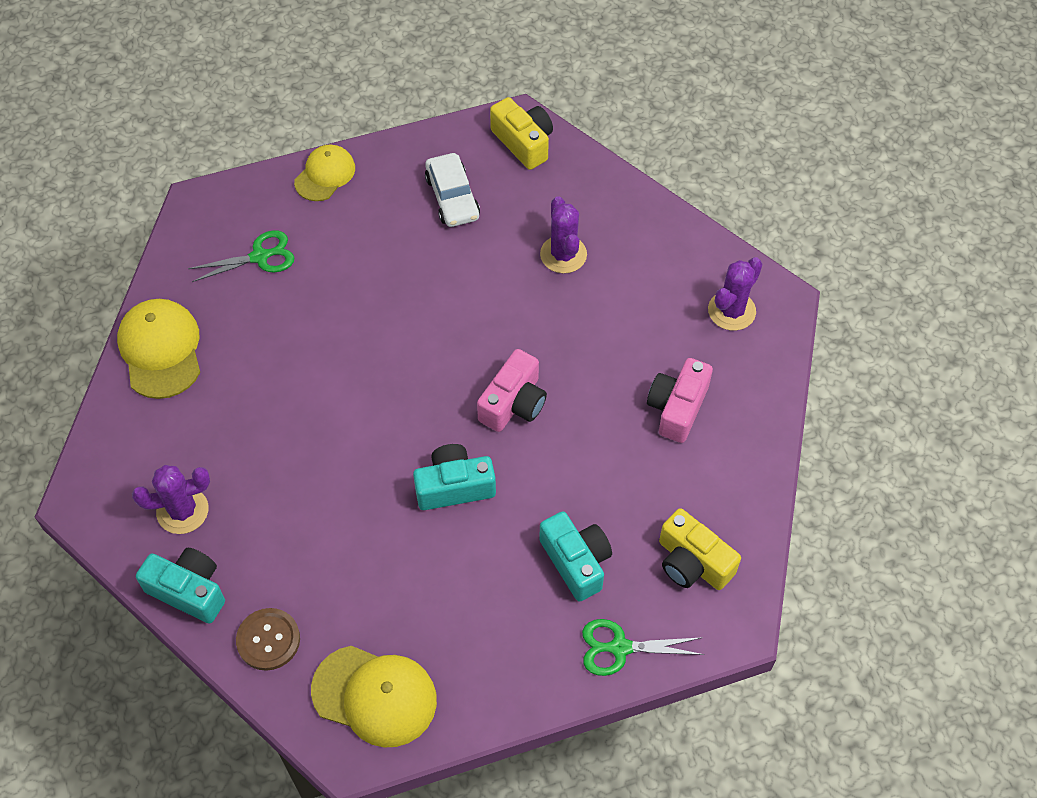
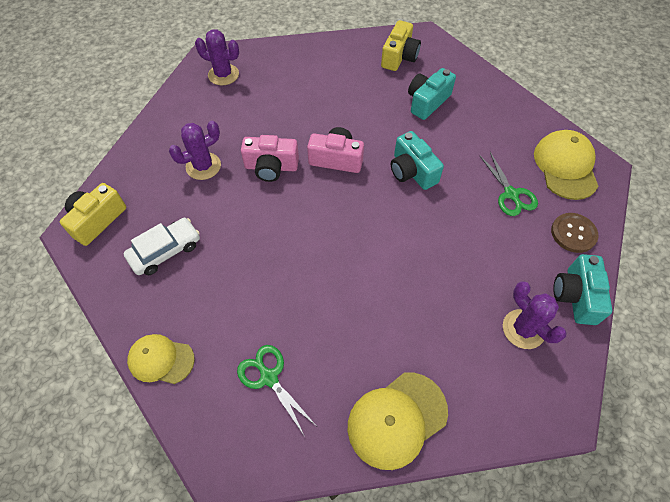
camera: 110 degrees left, 0 degrees up
(620, 647) = (465, 73): green scissors -> green scissors (511, 194)
(677, 408) = (304, 83): pink camera -> pink camera (271, 167)

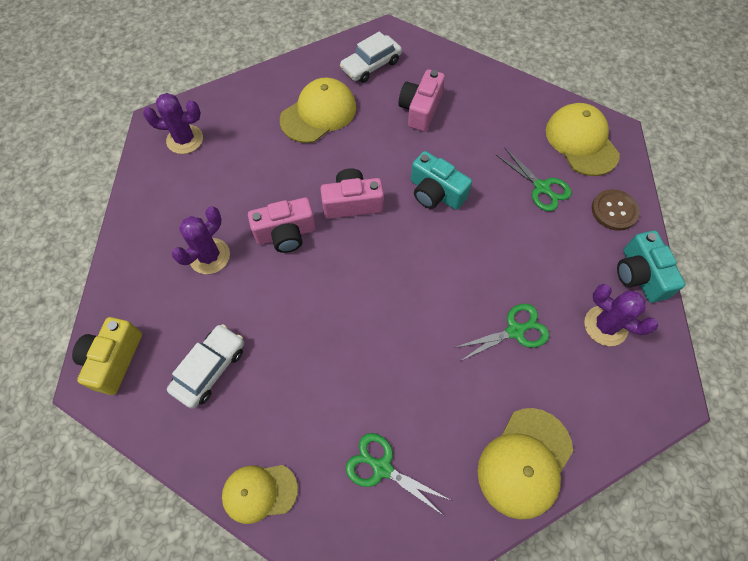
camera: 20 degrees left, 5 degrees up
(339, 83) = (318, 113): none -> yellow cap
(399, 57) = (371, 65): yellow camera -> white car
(427, 102) = (420, 109): turquoise camera -> pink camera
(435, 306) = (515, 331): none -> green scissors

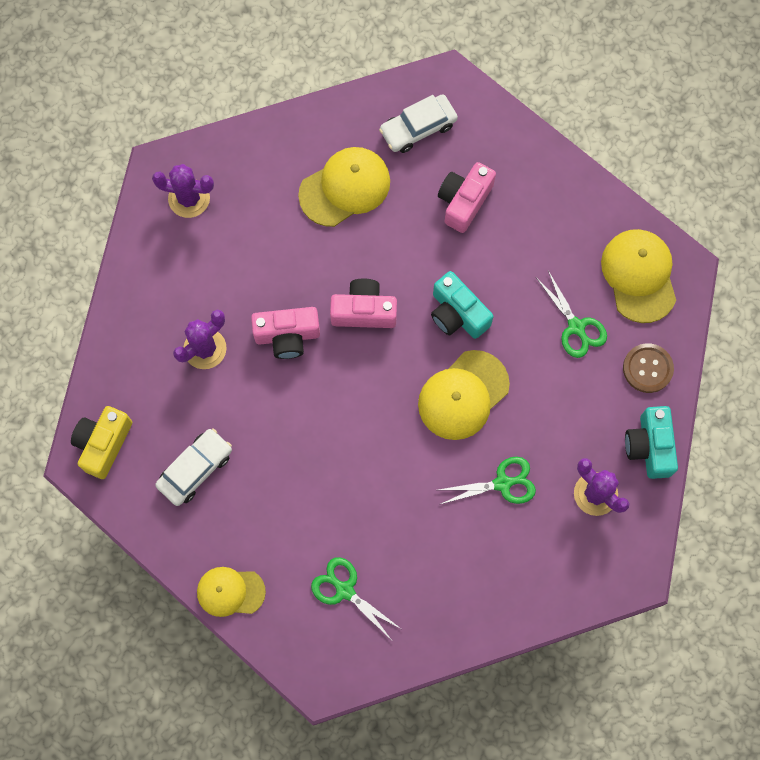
camera: 10 degrees right, 10 degrees up
(524, 462) = (477, 609): yellow cap -> yellow cap (463, 395)

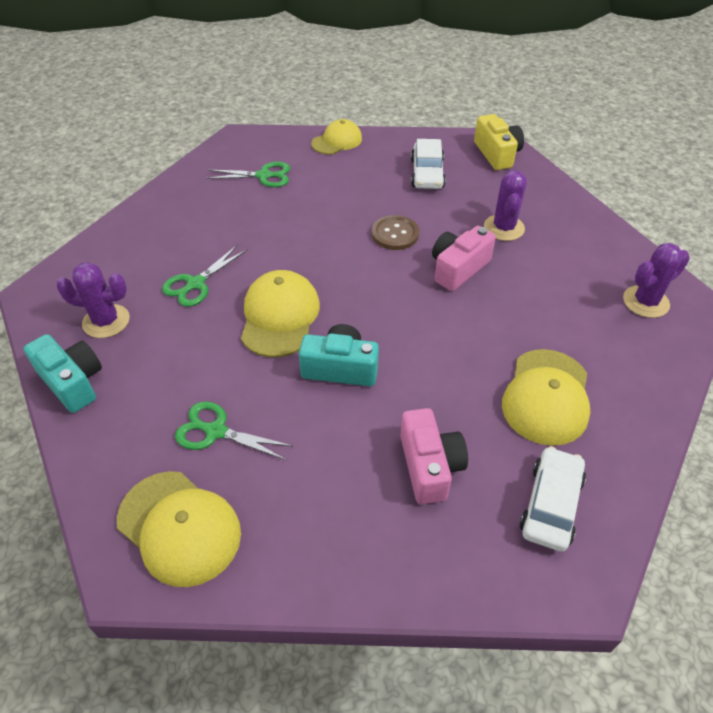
camera: 140 degrees right, 25 degrees down
(364, 311) = (420, 319): pink camera -> none
(647, 368) = (113, 443): brown button -> brown button (395, 234)

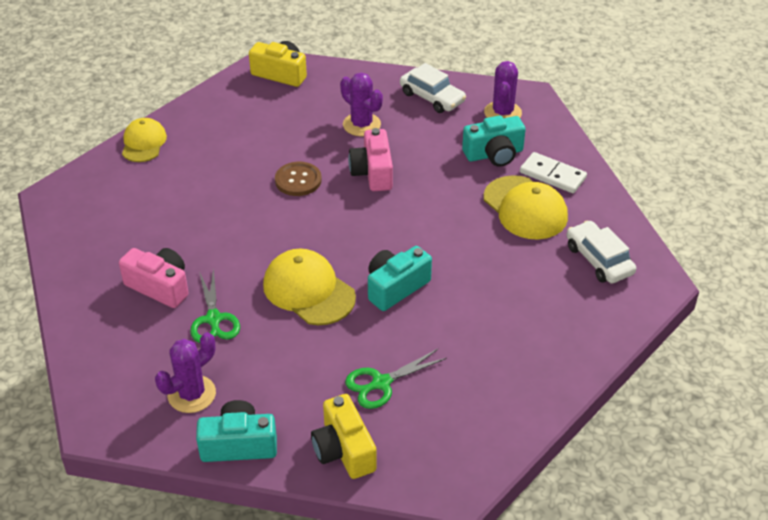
camera: 50 degrees left, 5 degrees down
(115, 455) = (344, 450): none -> yellow camera
(179, 527) = (444, 443): yellow cap -> none
(263, 176) = (129, 210): green scissors -> none
(427, 173) = (253, 122): white car -> white car (432, 97)
(429, 466) = (520, 294): pink camera -> pink camera (159, 286)
(585, 329) = (494, 154): none -> turquoise camera
(617, 389) = (552, 175): none -> white domino

